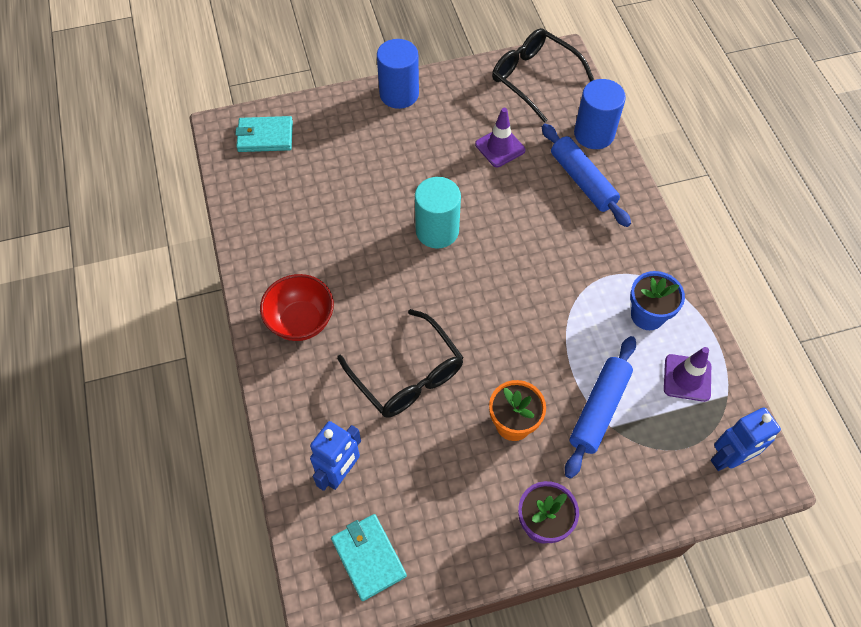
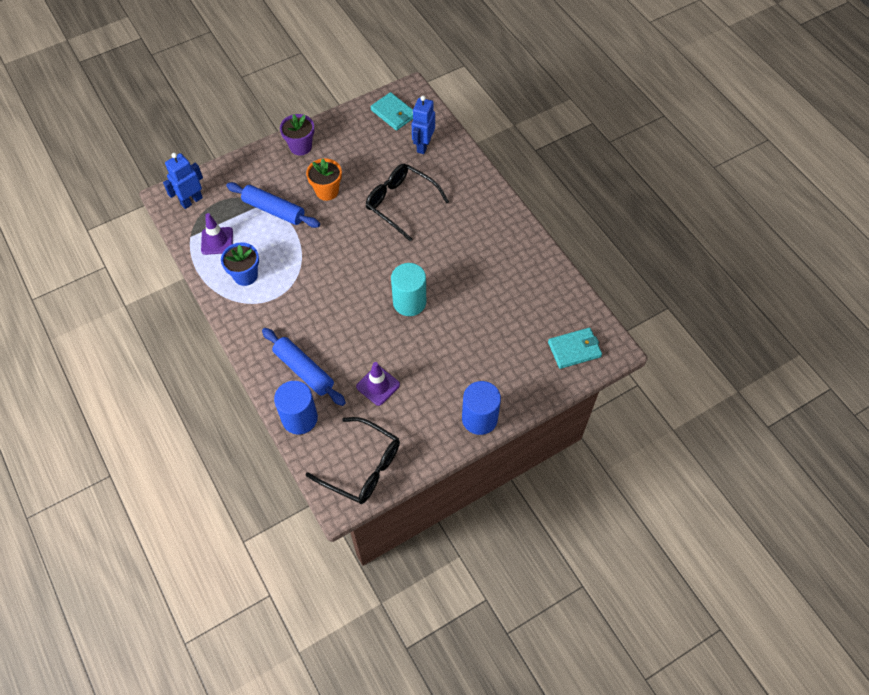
camera: 165 degrees right, 0 degrees up
(301, 321) = (482, 219): red bowl -> none
(599, 410) = (274, 210): blue rolling pin -> blue rolling pin turned 75 degrees counterclockwise

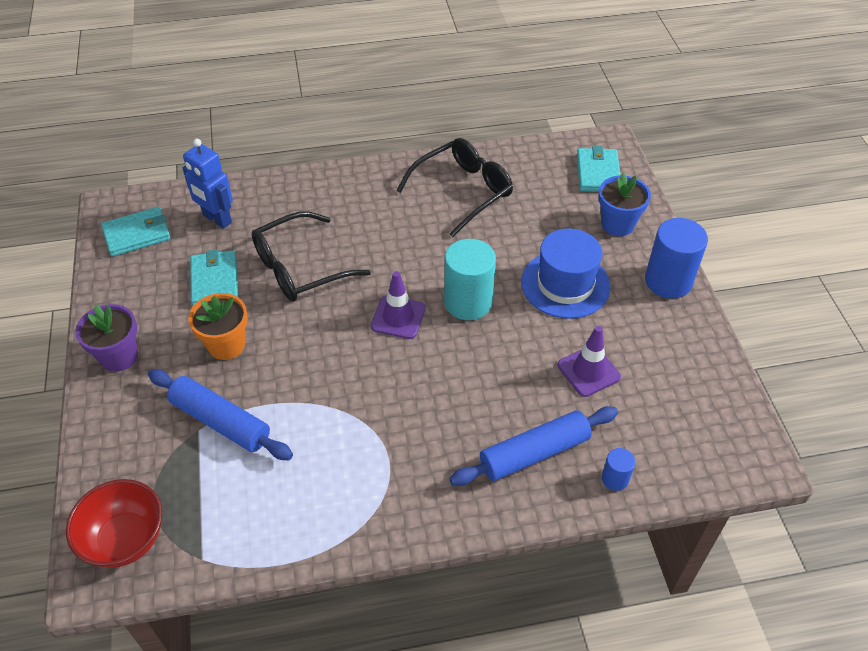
camera: 70 degrees left, 10 degrees down
(191, 201) = (125, 540): blue robot -> red bowl
(217, 241) = (235, 518): purple traffic cone -> purple traffic cone (398, 317)
(245, 275) = (326, 491): blue flower pot -> blue flower pot (617, 224)
(274, 210) = (220, 421): blue rolling pin -> blue rolling pin turned 75 degrees clockwise
(299, 418) = (615, 479): blue cylinder -> blue cylinder, size x0.49
(362, 467) = (712, 421): black glasses -> black glasses (463, 191)
(372, 166) = (214, 281): none -> turquoise wallet
(449, 354) = (565, 284): none -> blue hat

